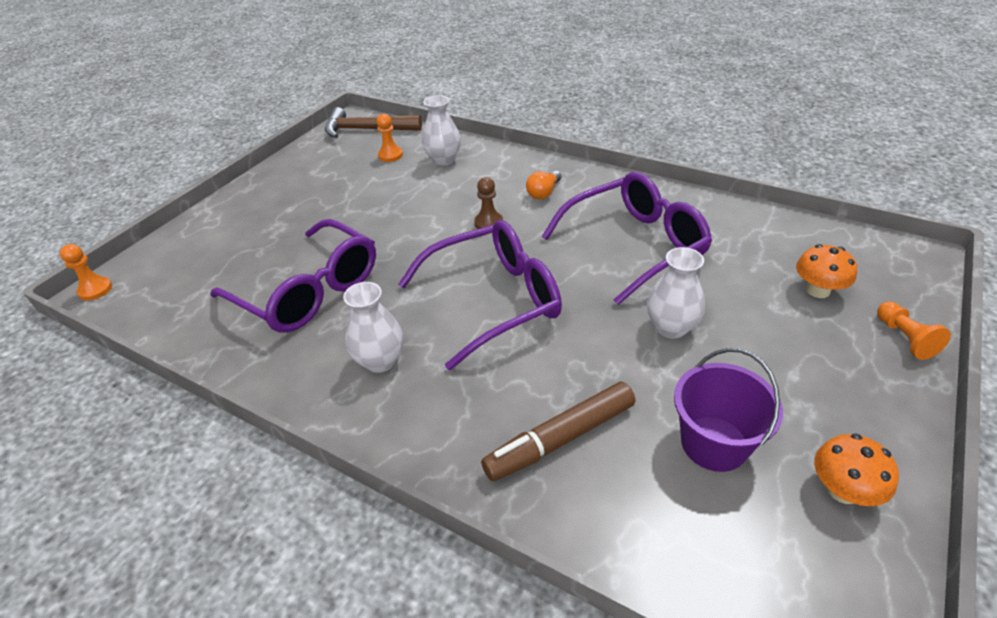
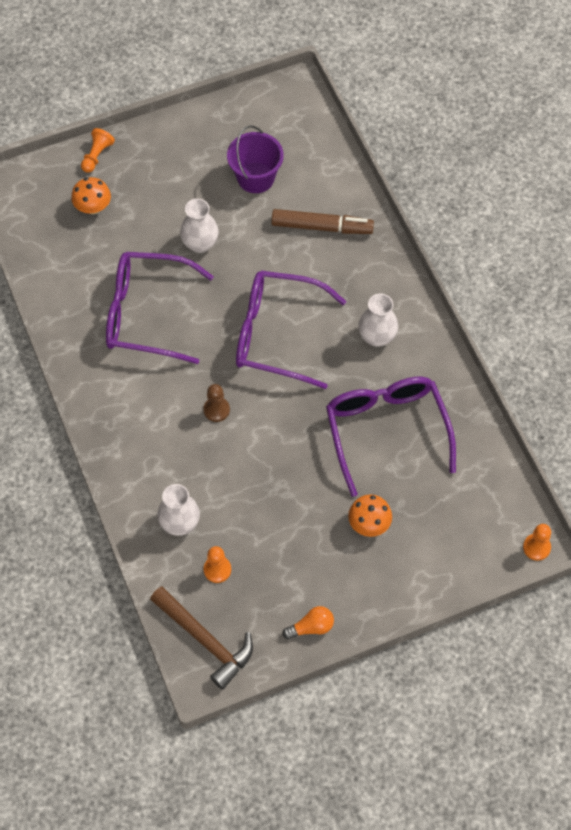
camera: 145 degrees left, 20 degrees up
(544, 193) = (146, 413): orange light bulb -> orange light bulb (311, 627)
(843, 490) = (228, 127): orange mushroom -> orange mushroom (369, 524)

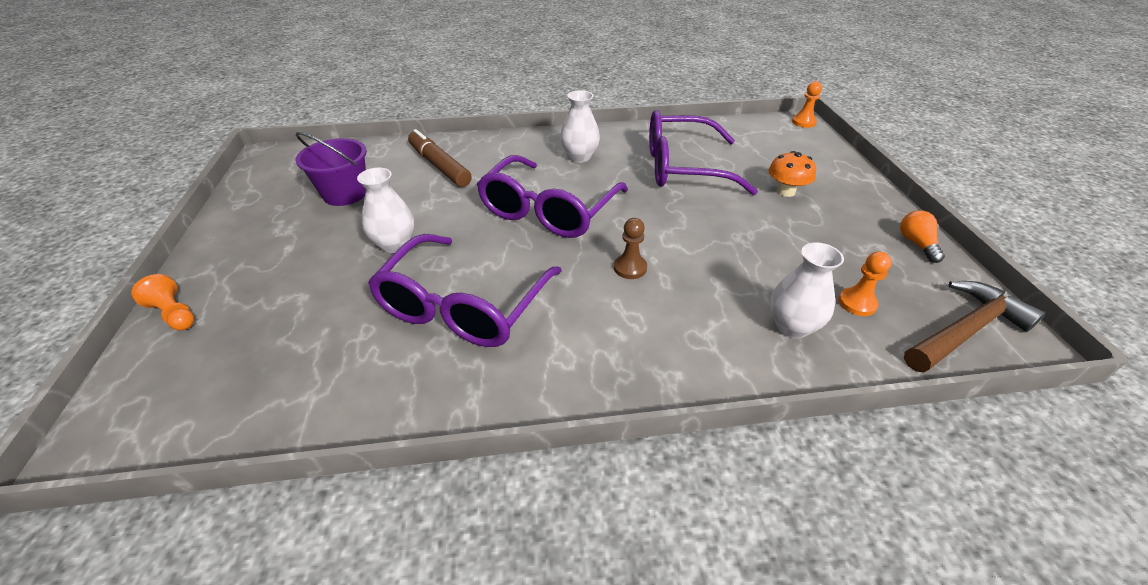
camera: 75 degrees left, 20 degrees down
(93, 207) = (252, 332): orange mushroom -> none
(322, 227) = (439, 166): brown marker -> brown marker turned 60 degrees counterclockwise

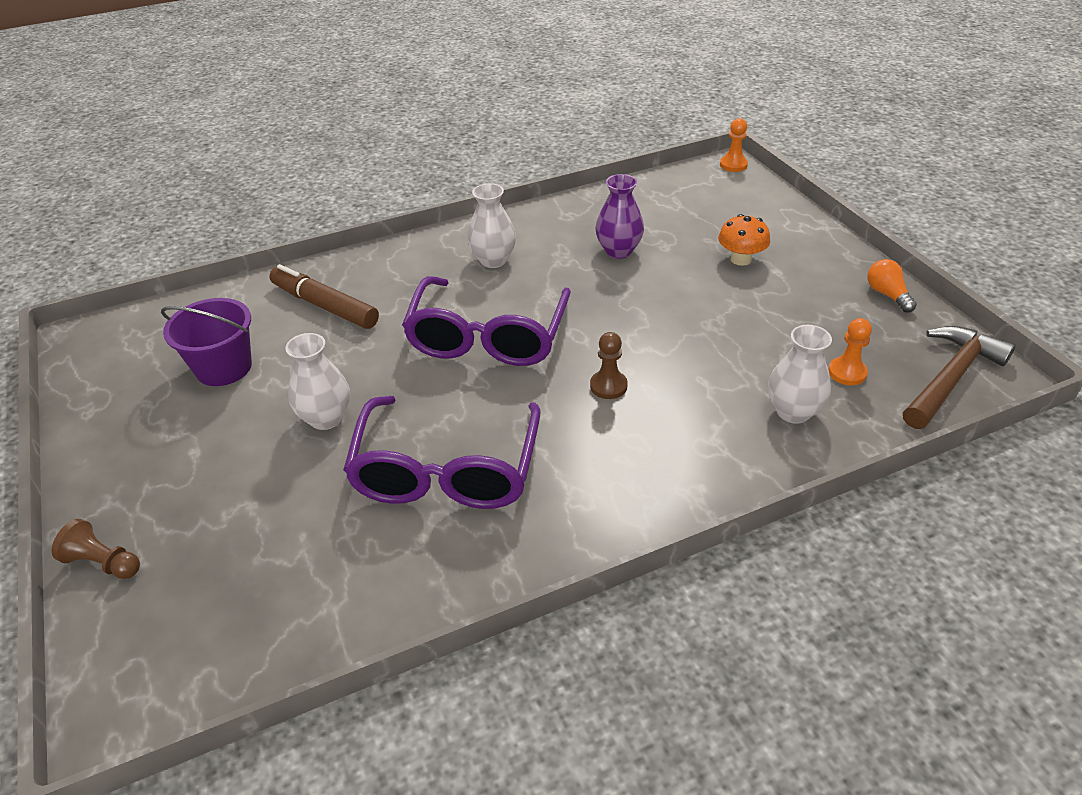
camera: 15 degrees left, 0 degrees up
(174, 314) = (103, 563): orange pawn -> brown pawn
(682, 167) = (618, 251): purple glasses -> purple vase

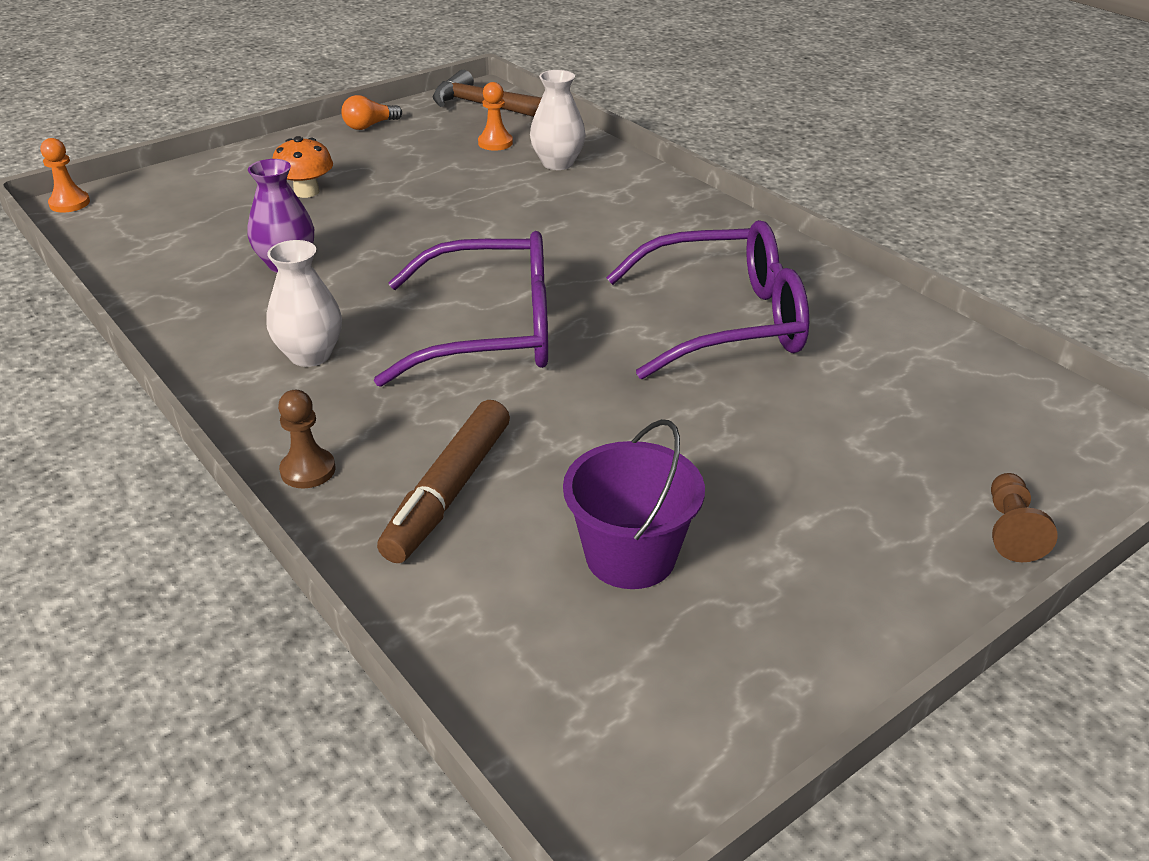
camera: 105 degrees left, 5 degrees down
(326, 418) = (689, 423): white vase -> none
(608, 386) = (555, 247): brown pawn -> brown pawn (308, 470)

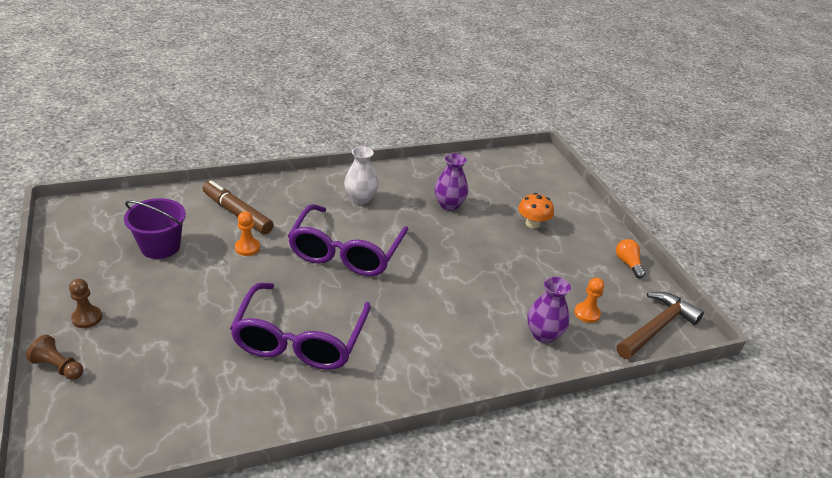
camera: 105 degrees right, 0 degrees up
(69, 203) = (543, 155): orange pawn -> orange pawn (247, 248)
(308, 470) = (278, 185): brown pawn -> brown pawn (87, 318)
(558, 163) = (543, 334): white vase -> purple vase

